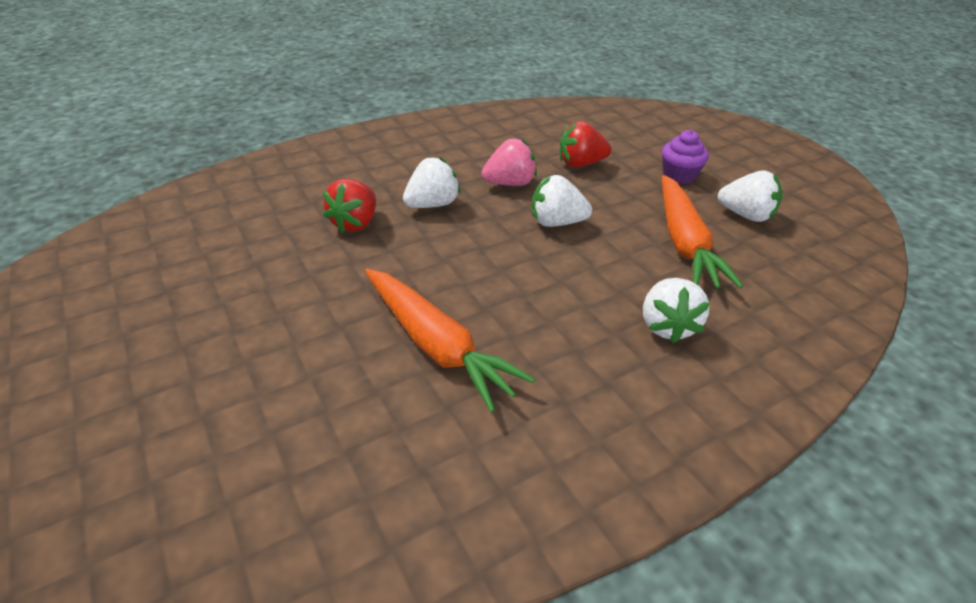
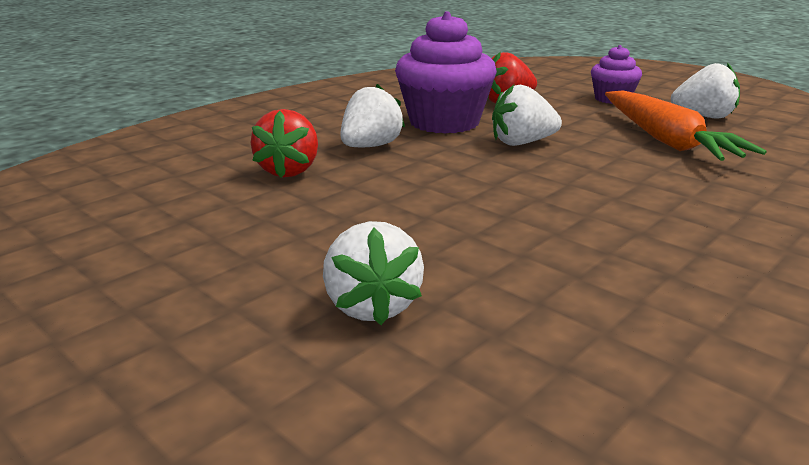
camera: 15 degrees left, 15 degrees down
(437, 346) = (478, 253): orange carrot -> none
(510, 183) = (444, 122): pink strawberry -> purple cupcake
(667, 326) = (714, 199): white strawberry -> white strawberry (372, 306)

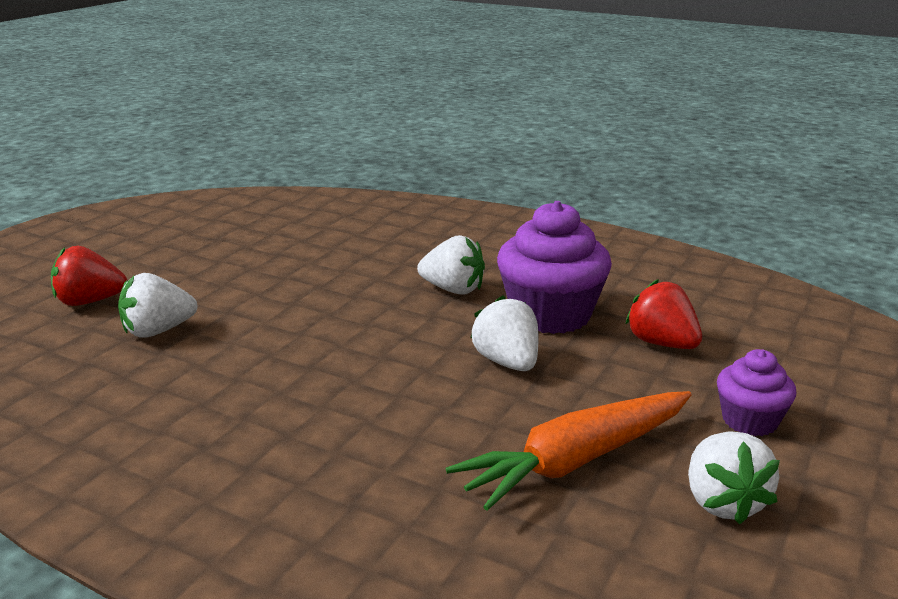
camera: 75 degrees right, 0 degrees up
(289, 171) = (378, 268): red strawberry -> red strawberry (90, 302)

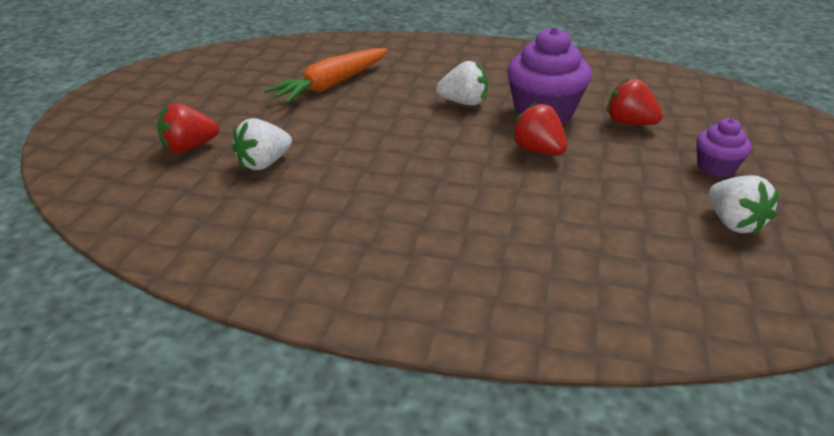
camera: 15 degrees left, 10 degrees up
(507, 362) = (538, 151): white strawberry -> red strawberry
(576, 461) = (628, 211): orange carrot -> orange carrot (331, 85)

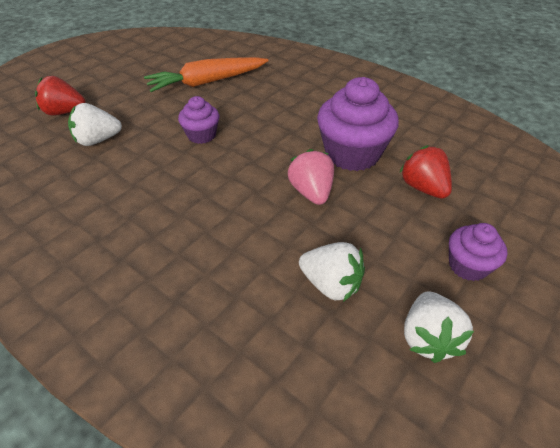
camera: 25 degrees right, 10 degrees up
(379, 132) = (201, 135): none -> purple cupcake
(464, 102) = (293, 125): white strawberry -> white strawberry (331, 284)
(538, 151) = (311, 192): red strawberry -> pink strawberry

